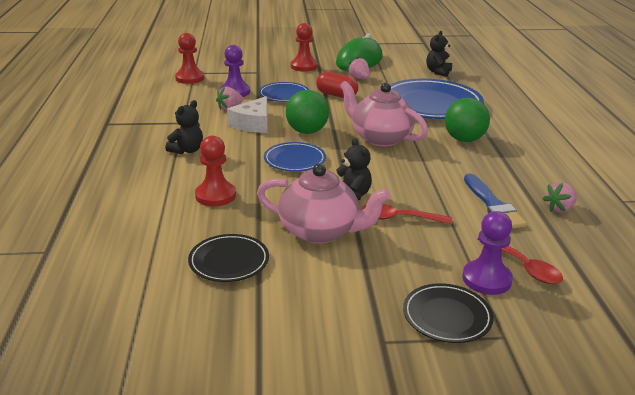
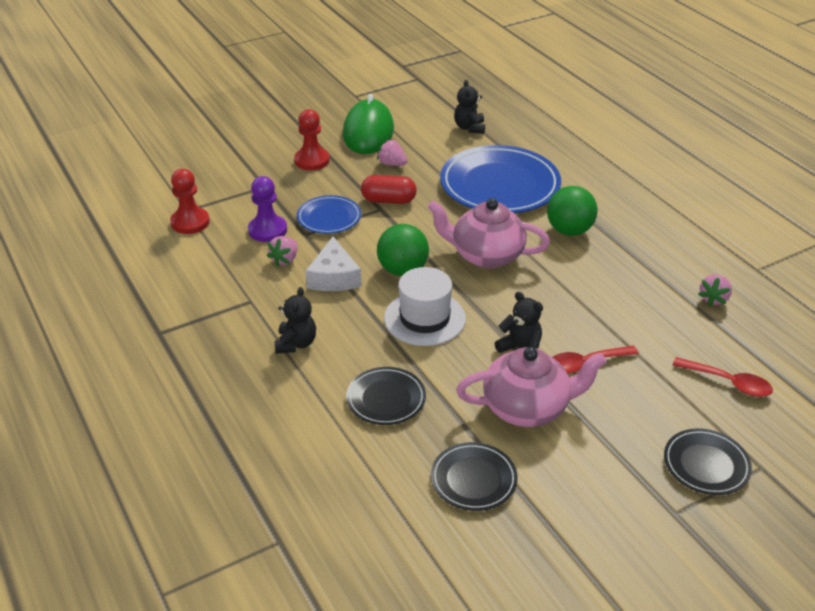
camera: 25 degrees left, 10 degrees up
(215, 195) = (386, 399): red pawn -> black plate
(294, 160) = (424, 318): blue plate -> white hat
(486, 279) = (709, 409): purple pawn -> none
(493, 205) = (655, 314): blue brush -> none

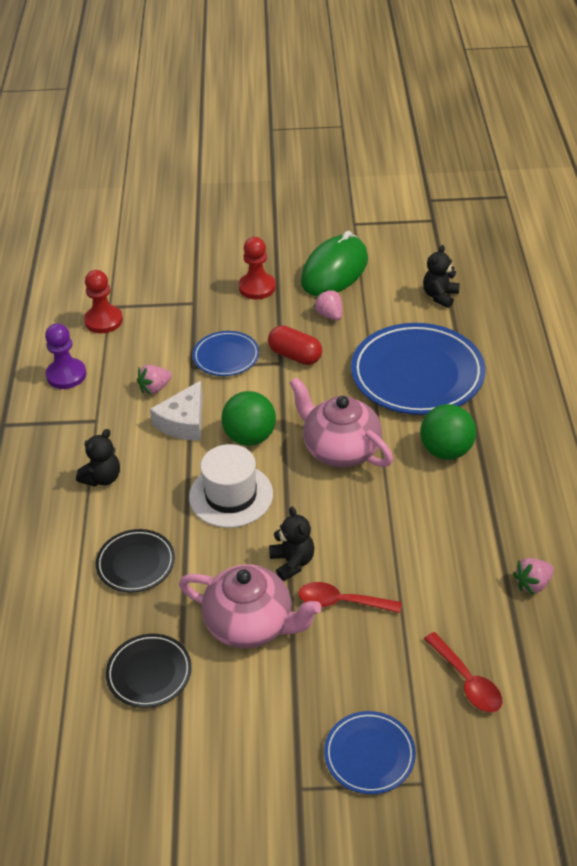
camera: 30 degrees right, 5 degrees up
(267, 230) = (162, 351): purple pawn -> purple pawn (66, 375)
(706, 464) = (369, 755): black plate -> blue plate

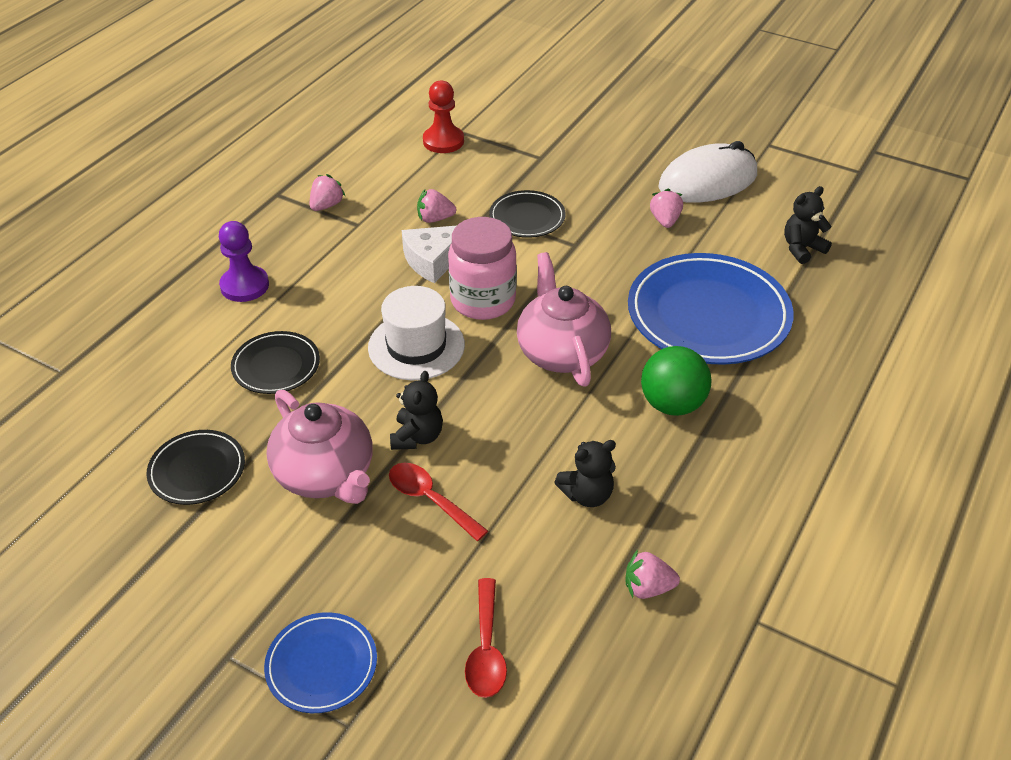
camera: 30 degrees right, 0 degrees up
(55, 416) = (326, 205): none -> pink strawberry
(66, 375) = (368, 175): purple pawn -> purple pawn (244, 286)
(102, 478) = (317, 277): black teddy bear -> black teddy bear (587, 494)
(226, 356) = (527, 218): blue plate -> black plate
(250, 437) = (483, 301): green ball -> pink jar
(257, 287) = (614, 167): red pawn -> none
(295, 356) = (595, 244): red capsule -> none
(334, 271) = (708, 181): green mouse -> white mouse

